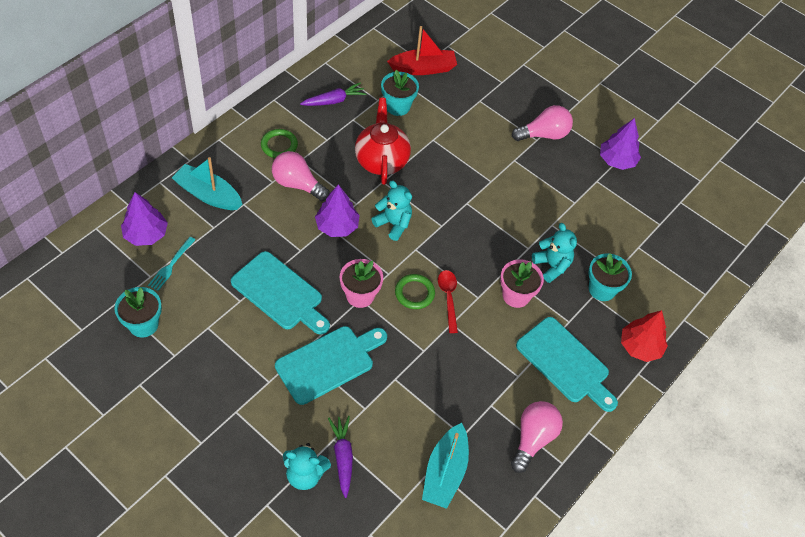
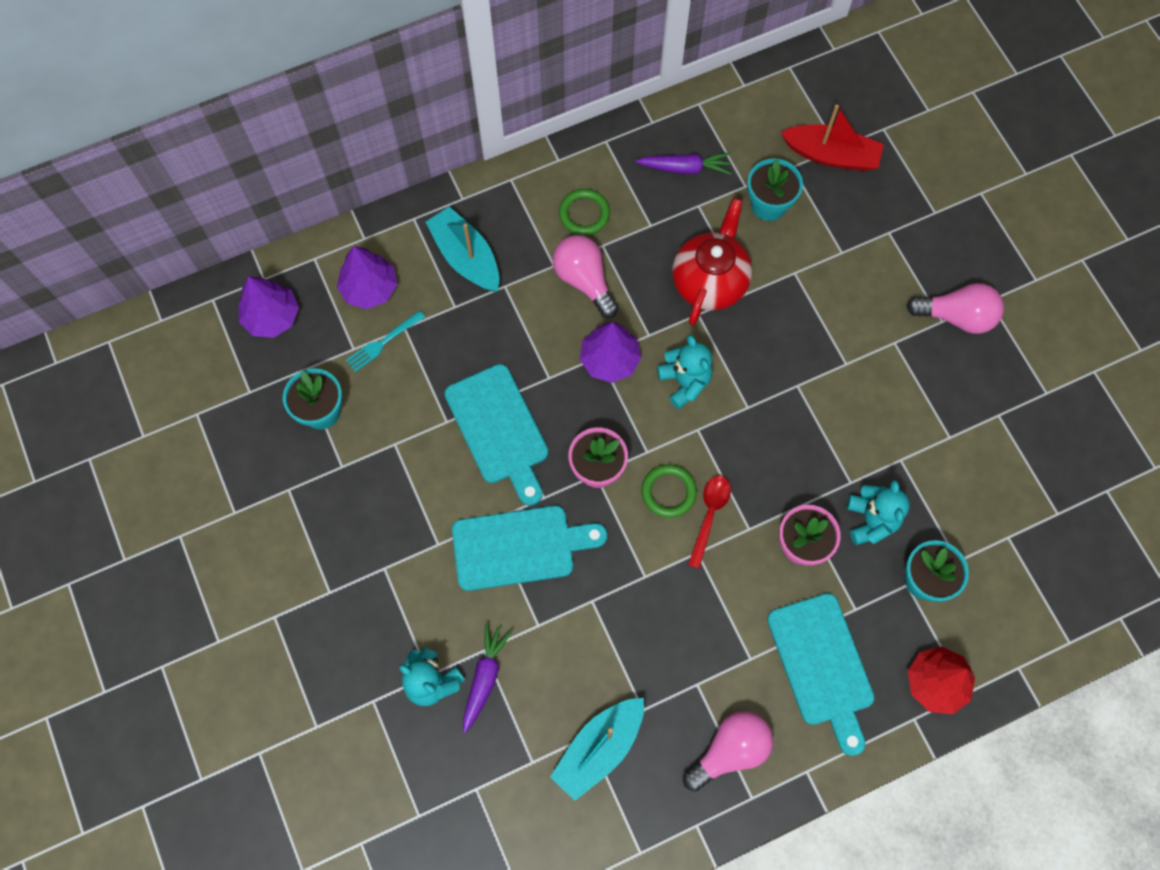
camera: 30 degrees right, 15 degrees up
(617, 160) = (1044, 393): purple tree -> purple tree (272, 316)

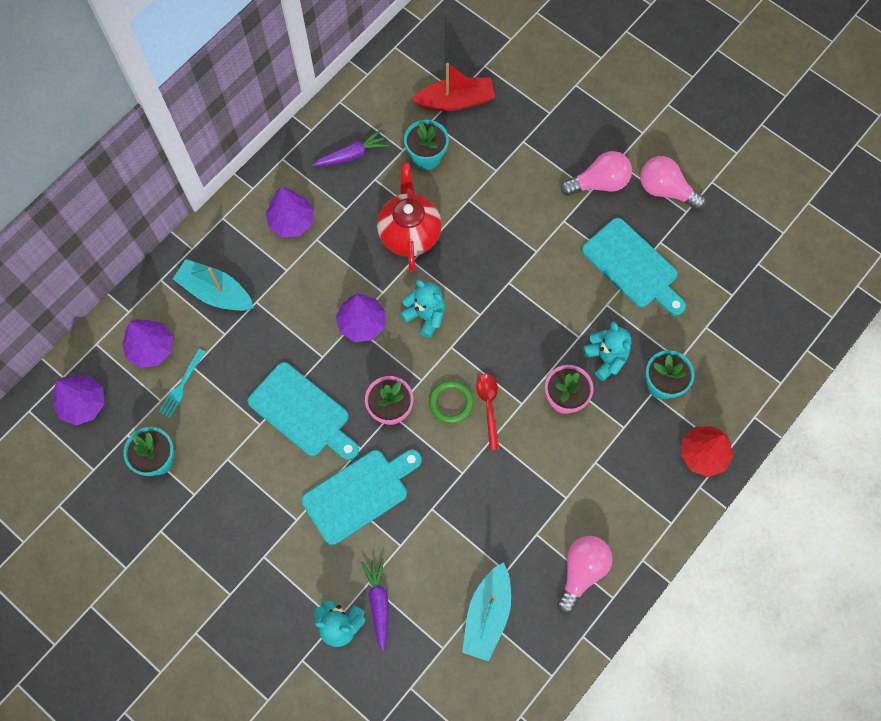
camera: 25 degrees left, 0 degrees up
(584, 214) = (291, 221): green ring -> purple tree
(584, 280) = (315, 272): pink light bulb -> pink light bulb (665, 190)
(822, 665) = (619, 479): turquoise cutting board -> turquoise cutting board (633, 266)

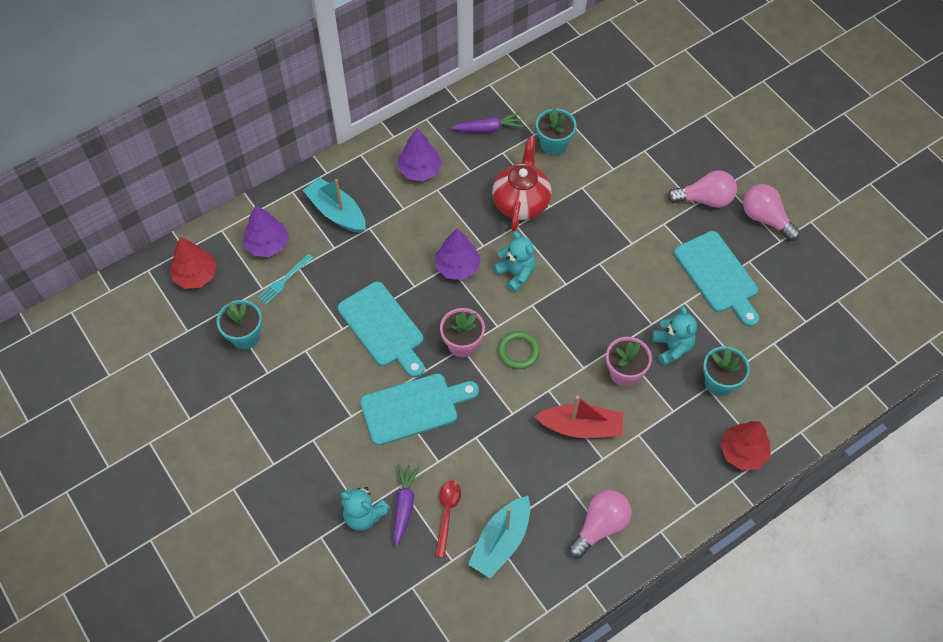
camera: 15 degrees right, 10 degrees down
(83, 403) = (196, 275): purple tree -> red tree
(455, 101) = (592, 105): red boat -> red boat (581, 427)
(488, 406) = (552, 363): red spoon -> red spoon (447, 514)

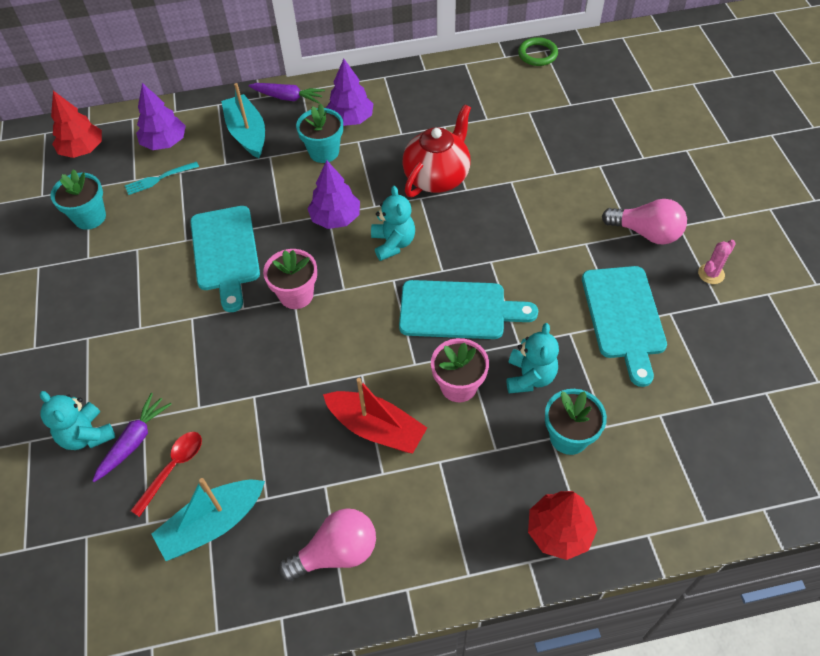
camera: 25 degrees right, 5 degrees down
(414, 408) = (207, 342): turquoise cutting board -> turquoise cutting board (458, 310)
(488, 128) = (441, 101): purple carrot -> purple carrot (288, 97)
(518, 351) = (352, 322): green ring -> green ring (537, 54)
(553, 144) = (502, 133): turquoise flower pot -> turquoise flower pot (324, 152)
(765, 219) = (711, 274): pink light bulb -> pink cactus

